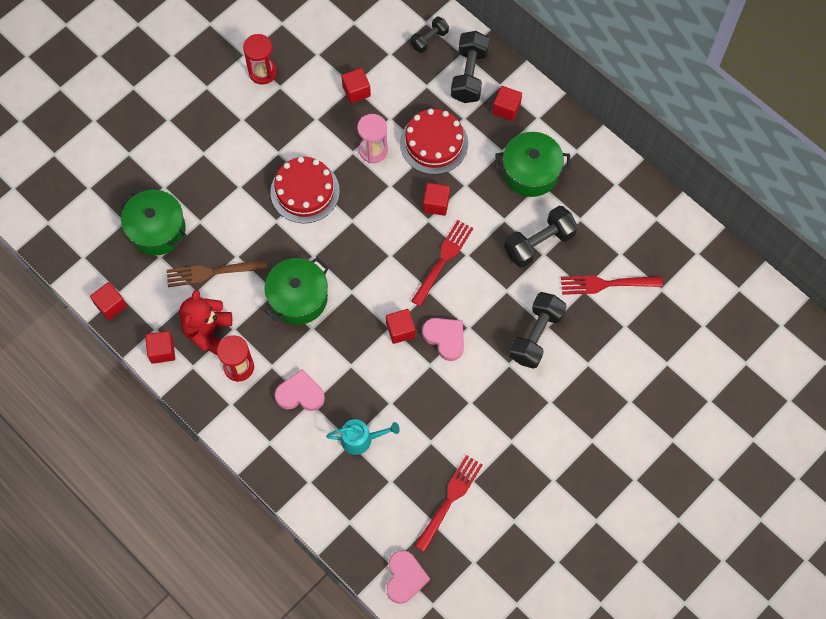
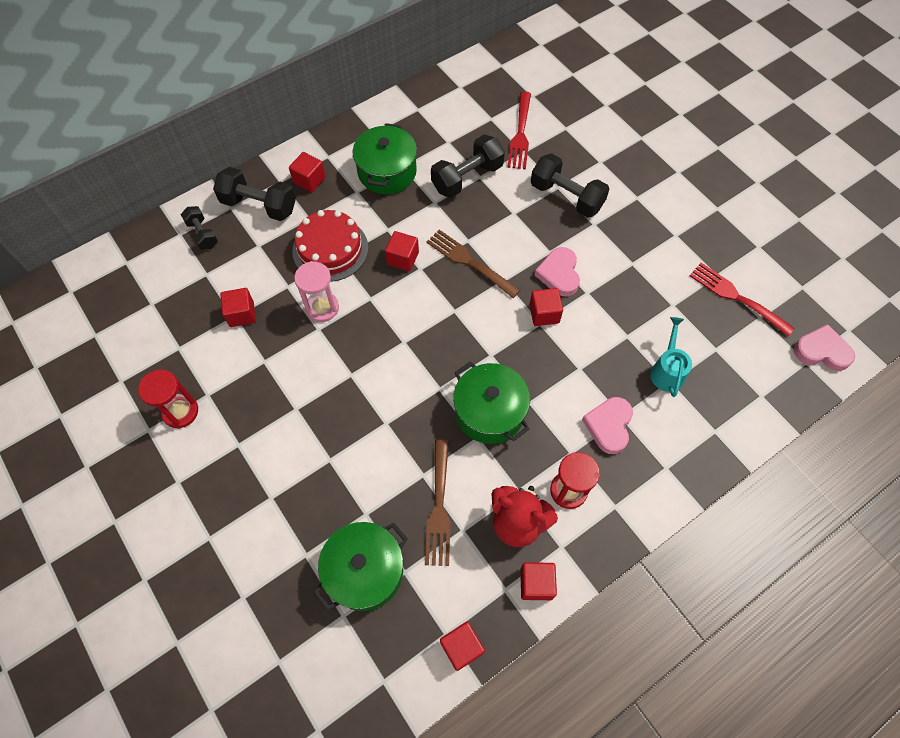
camera: 80 degrees left, 5 degrees down
(305, 191) = (355, 386): red cake -> none
(443, 260) = (469, 262): red fork -> brown fork
(445, 338) = (559, 274): pink heart -> pink heart turned 60 degrees counterclockwise
(539, 243) = (467, 178): black dumbbell -> black dumbbell turned 75 degrees clockwise

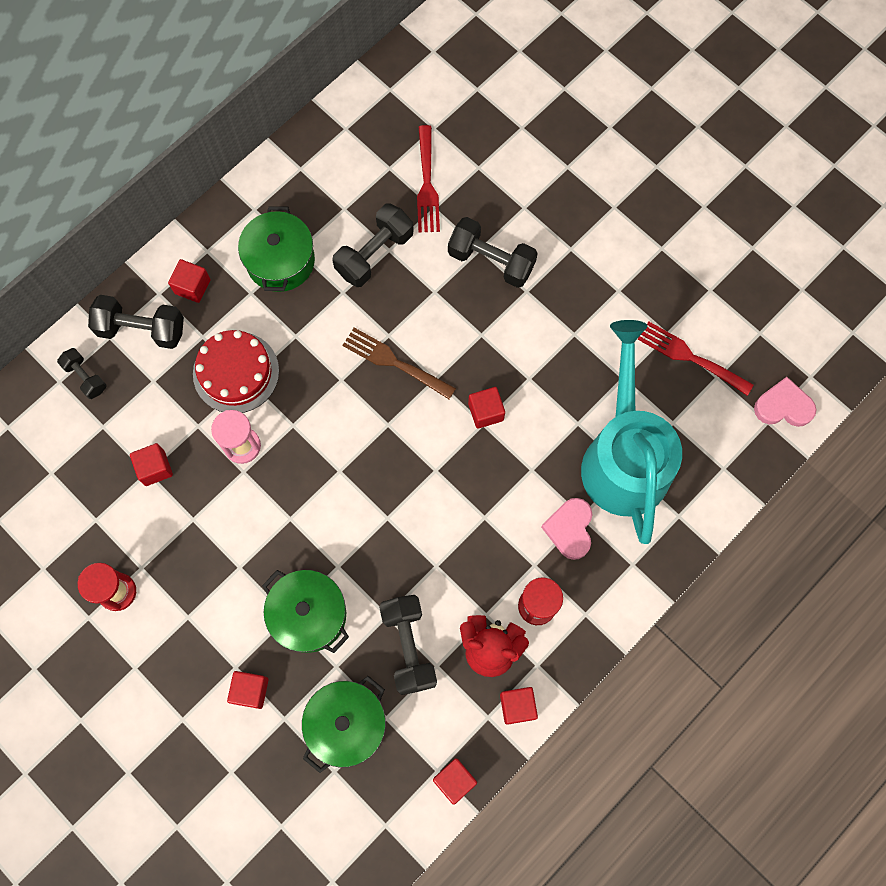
camera: 10 degrees left, 10 degrees up
(403, 258) = (319, 370): red cube -> red cube (250, 690)
(439, 507) = (409, 646): brown fork -> black dumbbell
(489, 412) = (444, 535): green pot -> green pot (309, 615)
(559, 274) = (495, 361): pink heart -> none
(667, 370) = (623, 456): turquoise watering can -> turquoise watering can, size x2.46

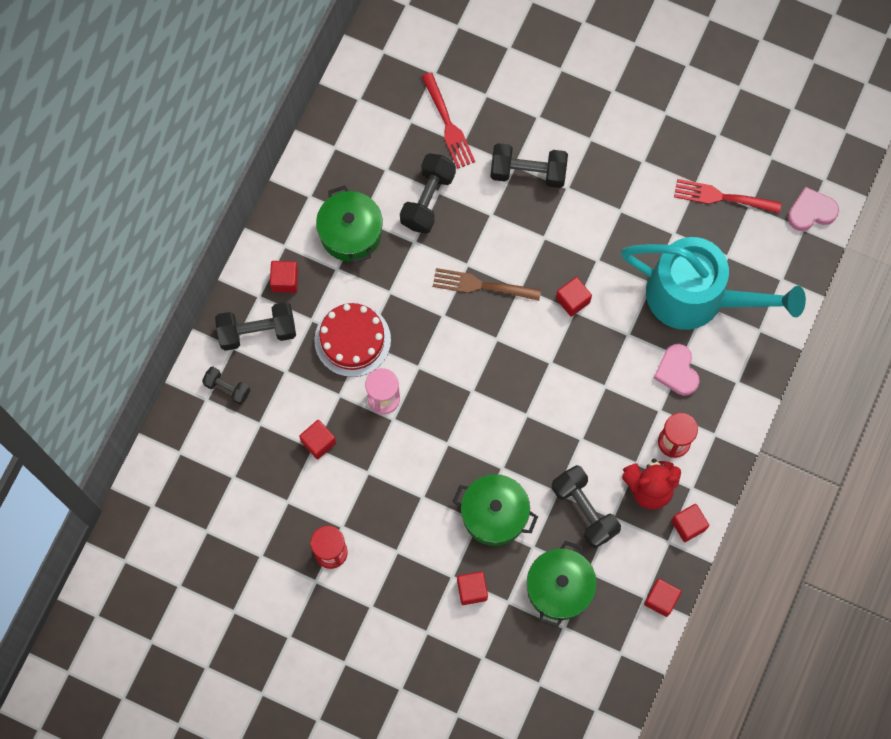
camera: 20 degrees left, 0 degrees up
(623, 456) = (698, 297): turquoise watering can -> turquoise watering can turned 135 degrees clockwise

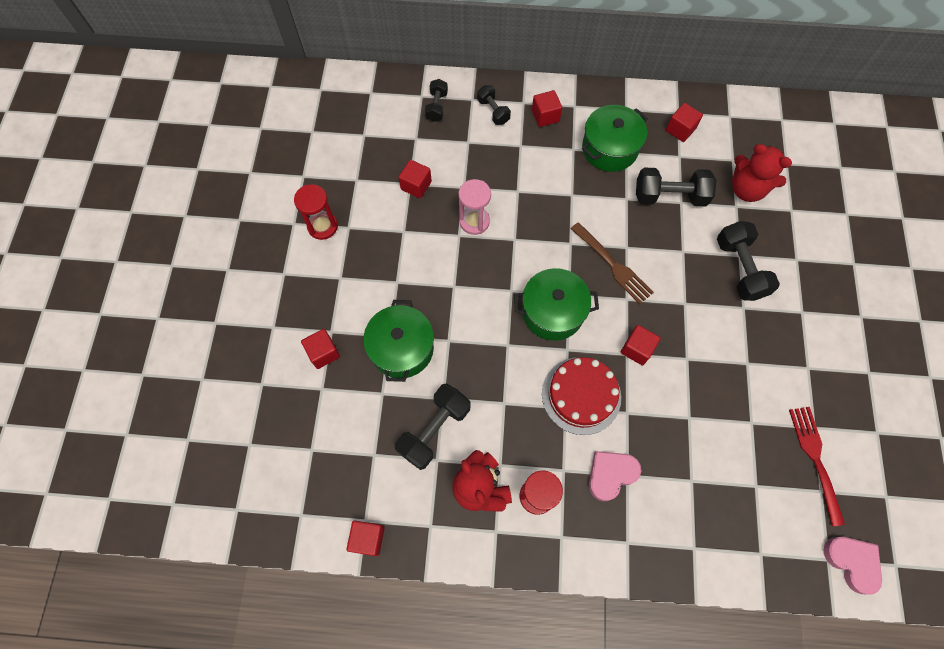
camera: 70 degrees right, 5 degrees down
(257, 331) = (493, 111): black dumbbell -> black dumbbell, size x0.59
(352, 340) = (516, 181): red cake -> red cake (581, 395)
(448, 124) = (746, 189): red fork -> red teddy bear
(481, 285) = (613, 265): brown fork -> brown fork turned 150 degrees clockwise
(559, 588) = (349, 432): green pot -> green pot (552, 312)
(688, 525) = (455, 541): red cube -> red cube (680, 129)
(698, 297) = (698, 470): turquoise watering can -> none

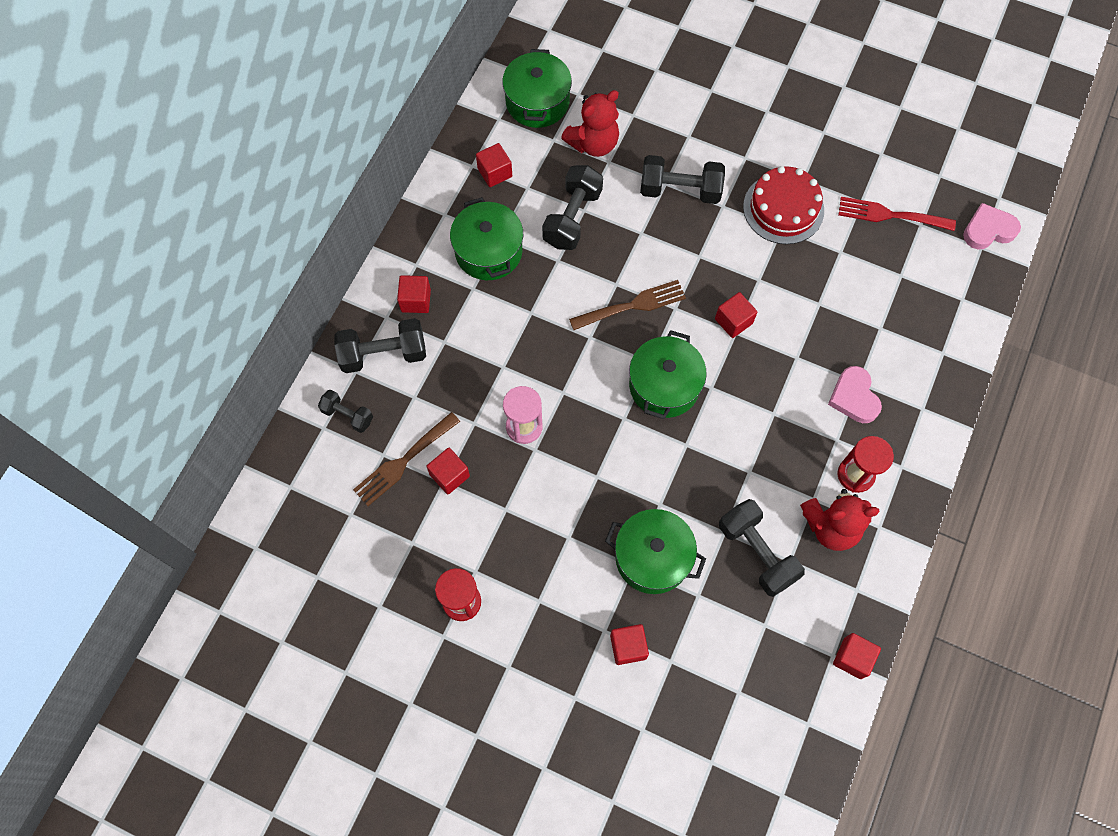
camera: 70 degrees left, 0 degrees up
(415, 153) = (404, 461): none -> brown fork
(493, 111) = (383, 354): black dumbbell -> black dumbbell, size x1.70
(581, 395) = (765, 393): red cake -> red cake (783, 208)
(761, 137) = (537, 102): none -> green pot

